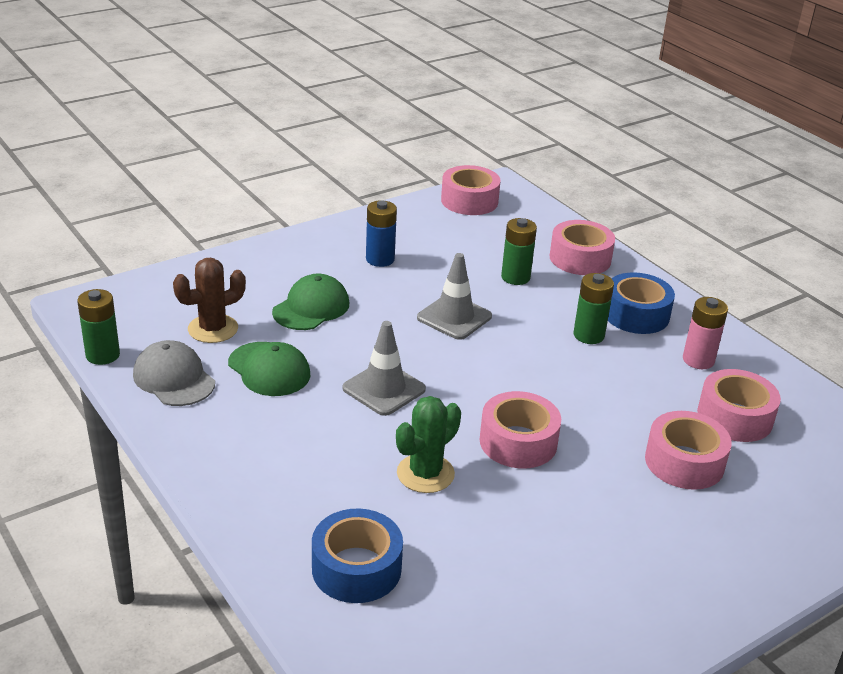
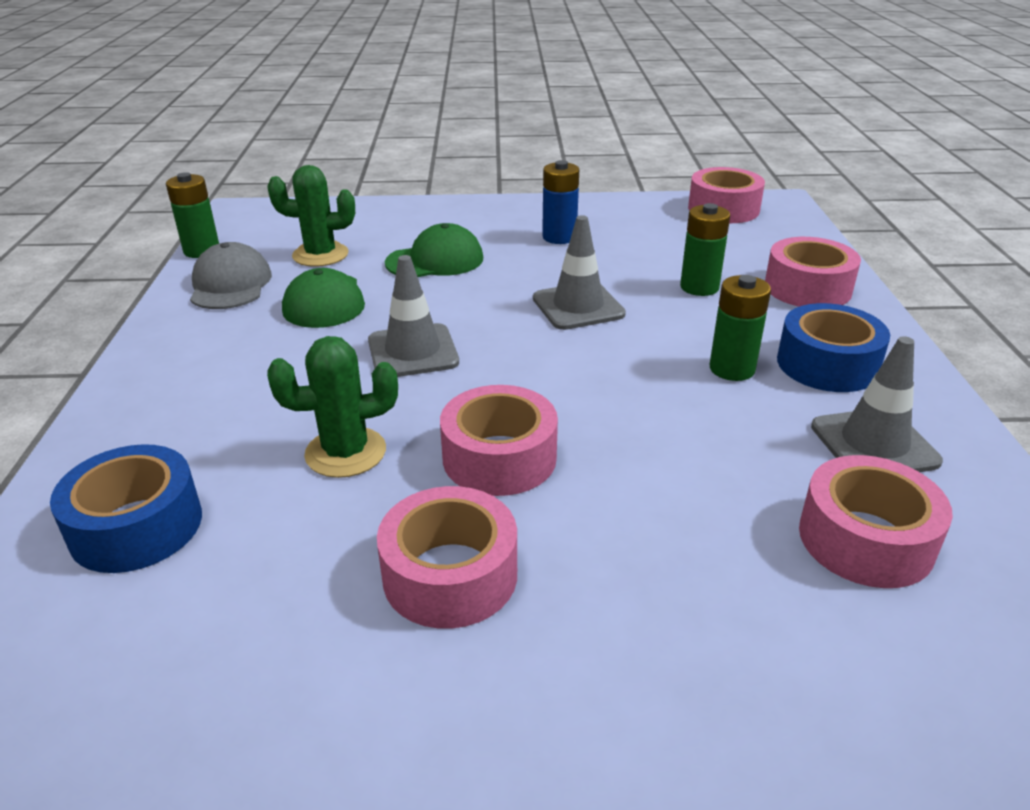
camera: 35 degrees right, 0 degrees up
(213, 329) = (320, 255): brown cactus -> green cactus
(684, 462) = (714, 571): pink tape -> pink tape (450, 575)
(698, 360) = (874, 444): pink battery -> grey traffic cone

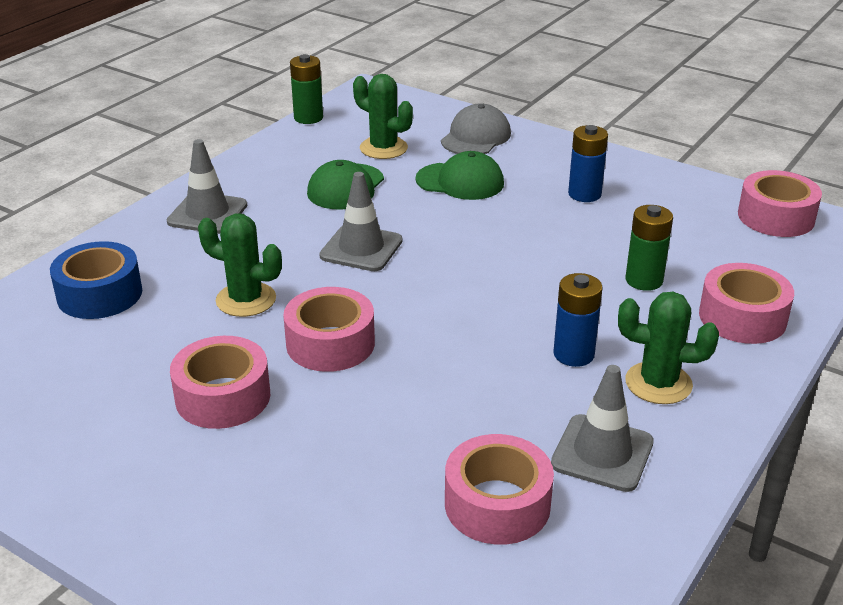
camera: 35 degrees right, 0 degrees up
(230, 284) = (300, 152): grey cap -> grey cap (475, 137)
(578, 306) = (521, 259): grey traffic cone -> grey traffic cone (207, 213)
(732, 369) = (573, 354): green battery -> blue battery
(827, 364) = (658, 383): blue tape -> green cactus

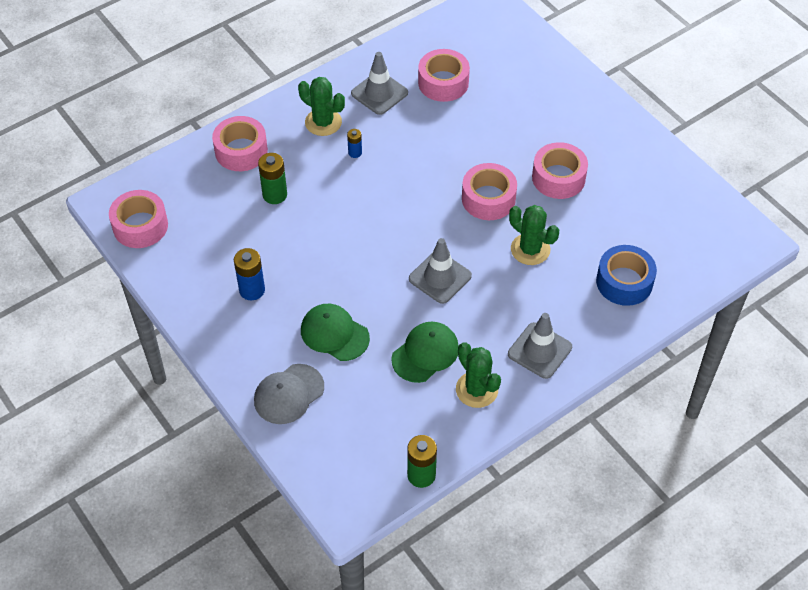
camera: 160 degrees left, 20 degrees up
(383, 148) = (374, 401): green cactus -> green cactus (477, 389)
(573, 354) = (355, 153): blue battery -> blue battery, size x0.58

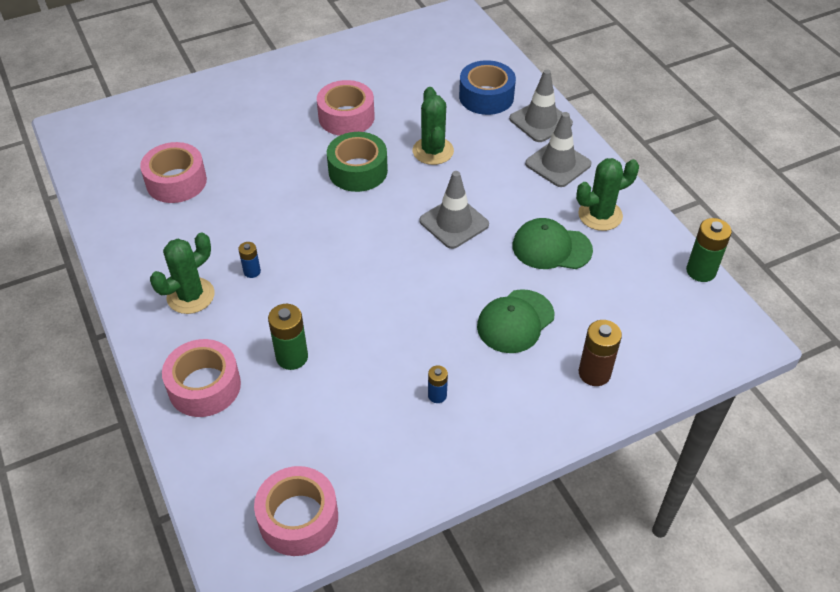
camera: 80 degrees left, 5 degrees down
(252, 290) = (437, 395): blue battery -> blue battery, size x0.58
(289, 394) = (594, 373): grey cap -> brown battery
(379, 93) = (167, 238): grey traffic cone -> grey traffic cone (540, 121)
(425, 353) = (551, 248): green cap -> green cap turned 45 degrees counterclockwise
(488, 199) = (358, 171): pink tape -> green tape
(530, 249) = (433, 151): green cactus -> green cactus turned 60 degrees counterclockwise

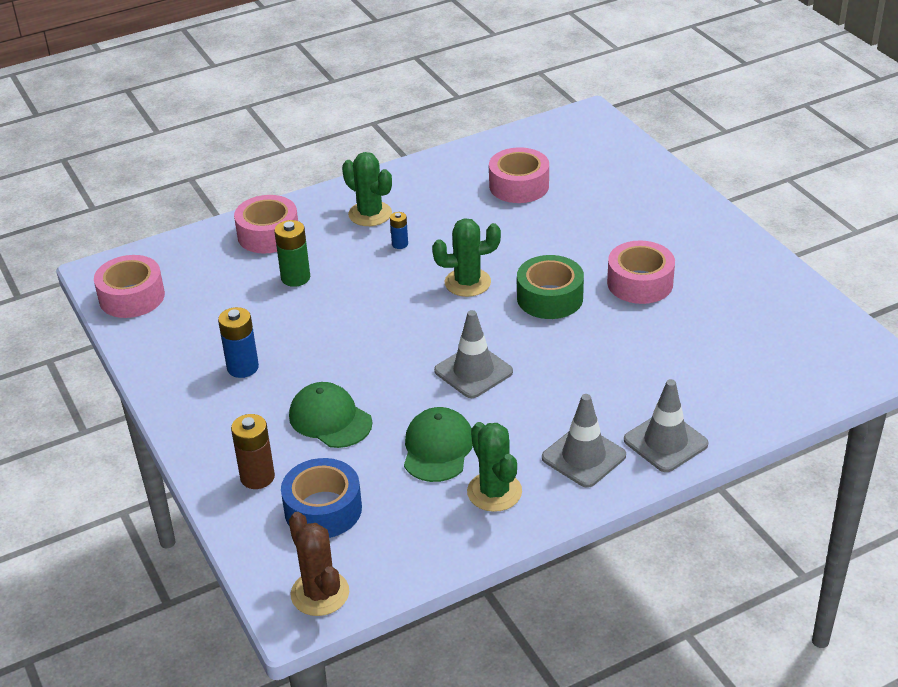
camera: 90 degrees right, 10 degrees down
(433, 151) = (591, 351): green cactus -> green cactus (467, 282)
(437, 395) = (243, 367): blue battery -> blue battery, size x1.74
(486, 97) = (705, 393): blue tape -> blue tape (323, 509)
(701, 271) = (402, 579): green battery -> none
(724, 322) = (320, 593): none -> brown cactus

